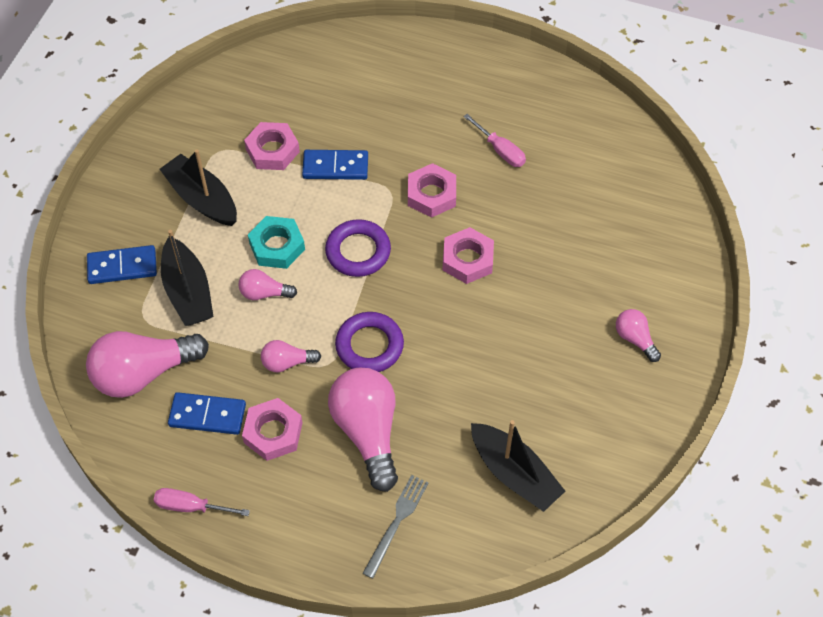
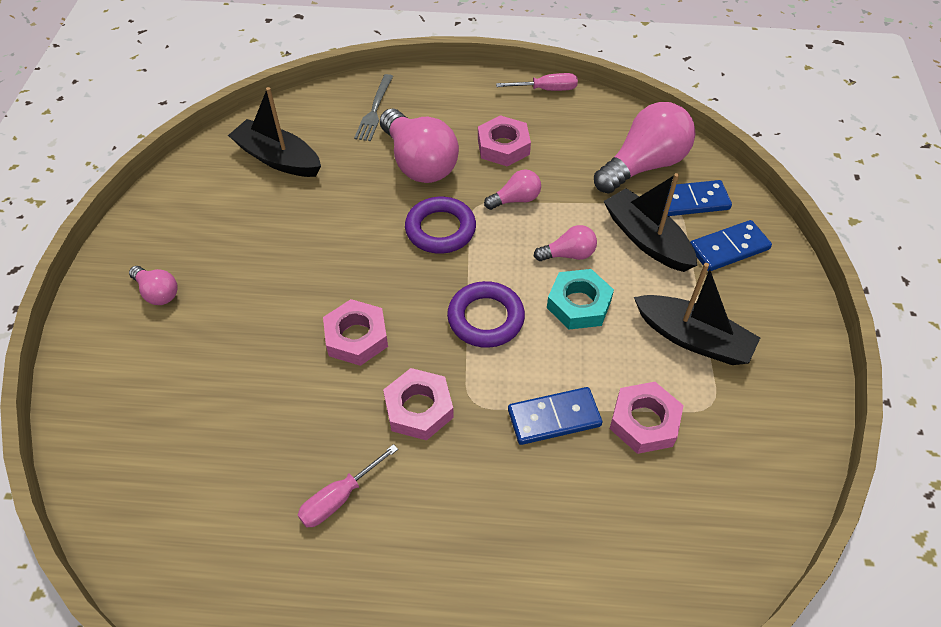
camera: 165 degrees right, 5 degrees down
(207, 415) = (567, 147): blue domino -> blue domino (691, 201)
(500, 150) = (339, 497): pink screwdriver -> pink screwdriver turned 75 degrees counterclockwise

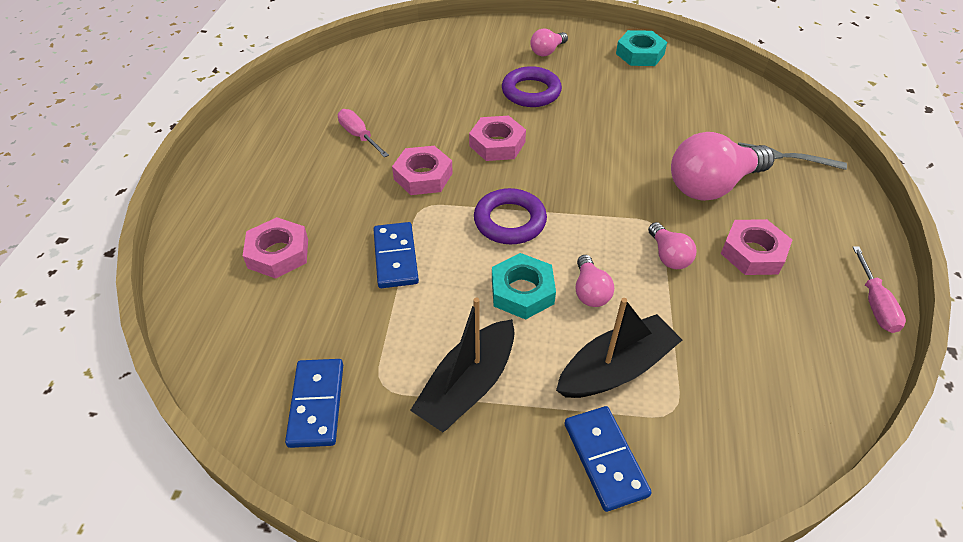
camera: 95 degrees right, 5 degrees down
(180, 201) = (640, 54): none -> turquoise nut
(278, 159) = (699, 99): black boat -> none
(440, 229) = (620, 197): purple ring -> purple ring (531, 92)
(644, 165) = (749, 389): pink light bulb -> none
(644, 422) = (376, 323): pink nut -> pink nut (278, 253)
(691, 201) = (688, 432): blue domino -> blue domino (316, 404)

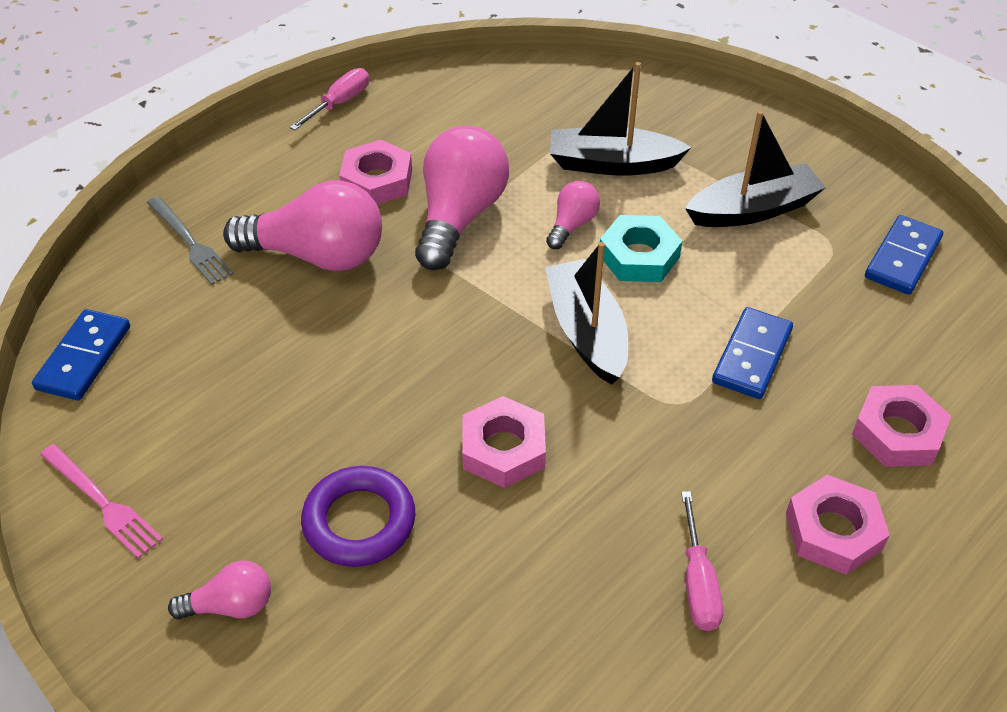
camera: 145 degrees left, 0 degrees up
(423, 176) = (647, 451): pink nut -> pink nut (833, 531)
(510, 221) = (586, 332): purple ring -> black boat
(605, 459) = (679, 123): blue domino -> blue domino (84, 358)
(640, 54) = (102, 503): turquoise nut -> pink fork
(668, 256) = (459, 216): pink light bulb -> pink light bulb, size x2.01

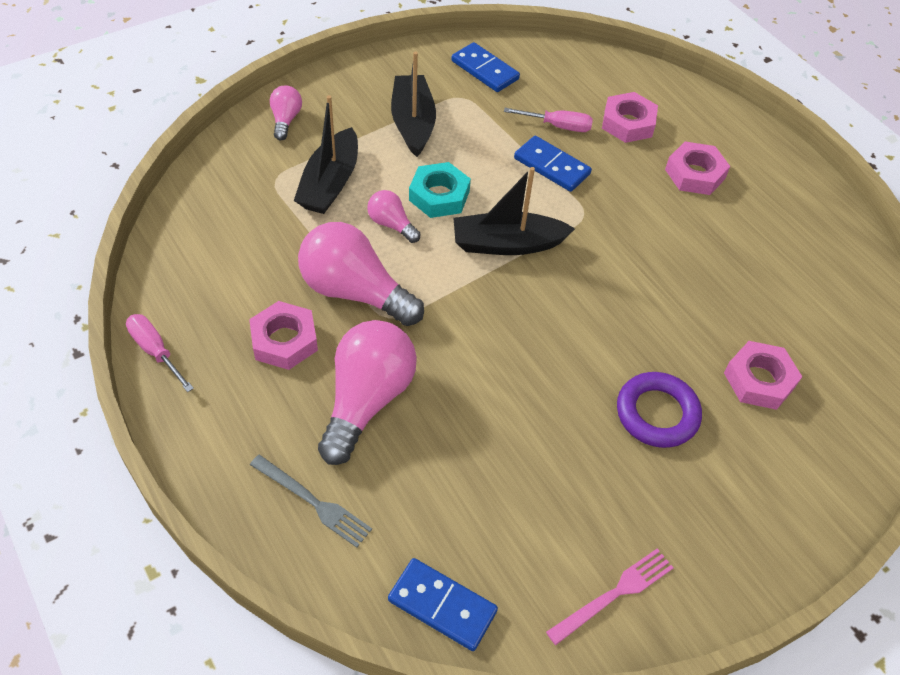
camera: 80 degrees left, 5 degrees up
(190, 243) = (313, 502): grey fork -> grey fork turned 60 degrees clockwise
(231, 605) = (721, 505): pink light bulb -> pink light bulb (286, 120)
(503, 449) = (606, 316): pink nut -> pink nut (759, 380)
(697, 582) = (724, 244): pink screwdriver -> pink screwdriver (557, 126)

